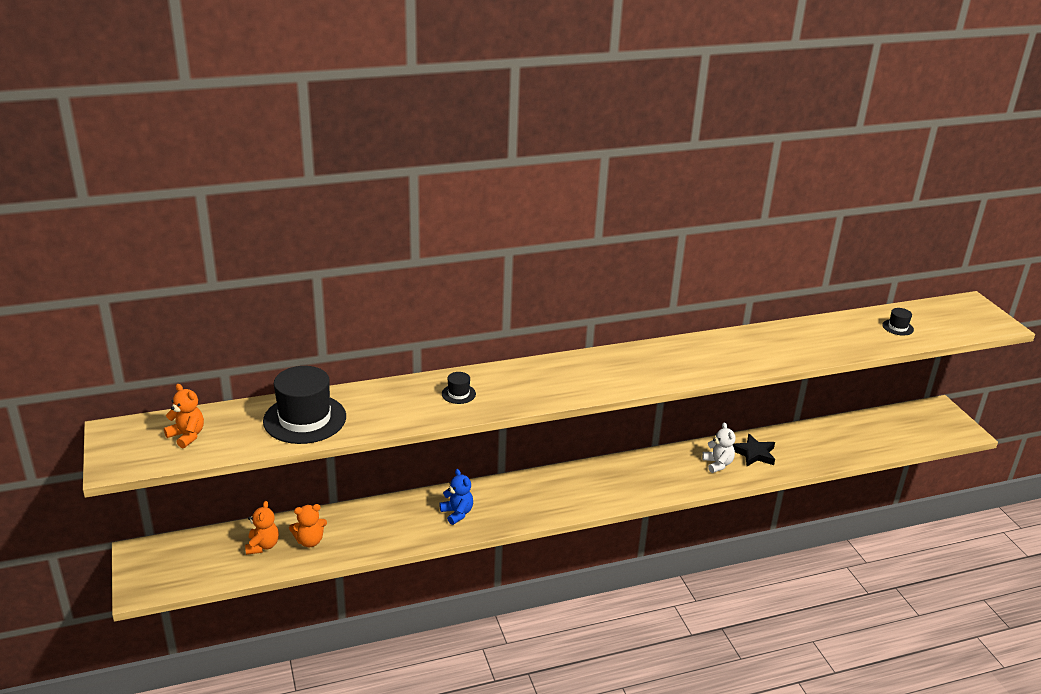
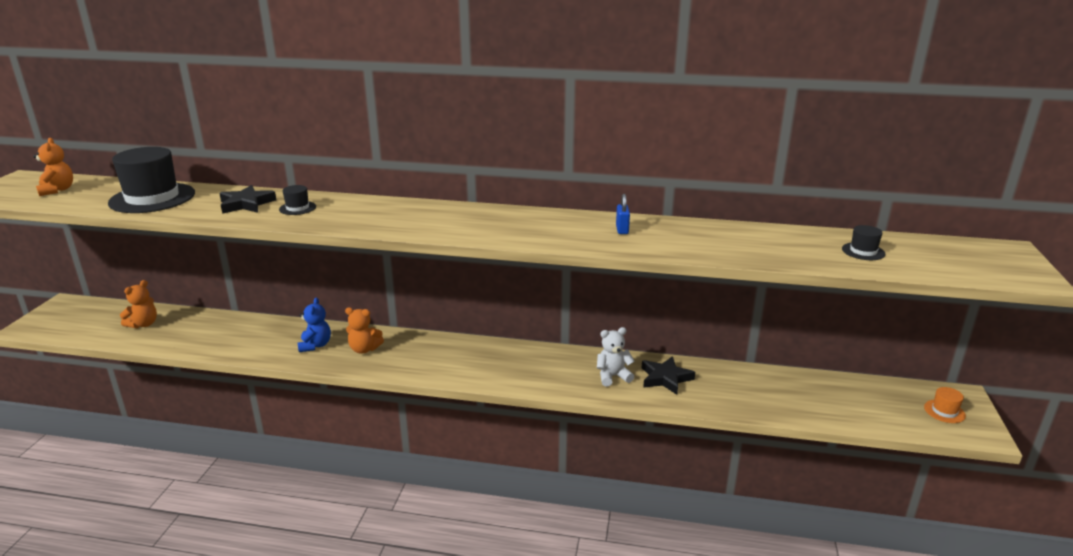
camera: 30 degrees right, 5 degrees down
(309, 541) = (179, 331): orange teddy bear -> orange teddy bear (364, 349)
(406, 401) = (246, 204): none -> black star
(717, 464) = (613, 376): white teddy bear -> white teddy bear turned 120 degrees counterclockwise
(733, 348) = (622, 230): none -> blue padlock
(938, 423) = (944, 411): none -> orange hat

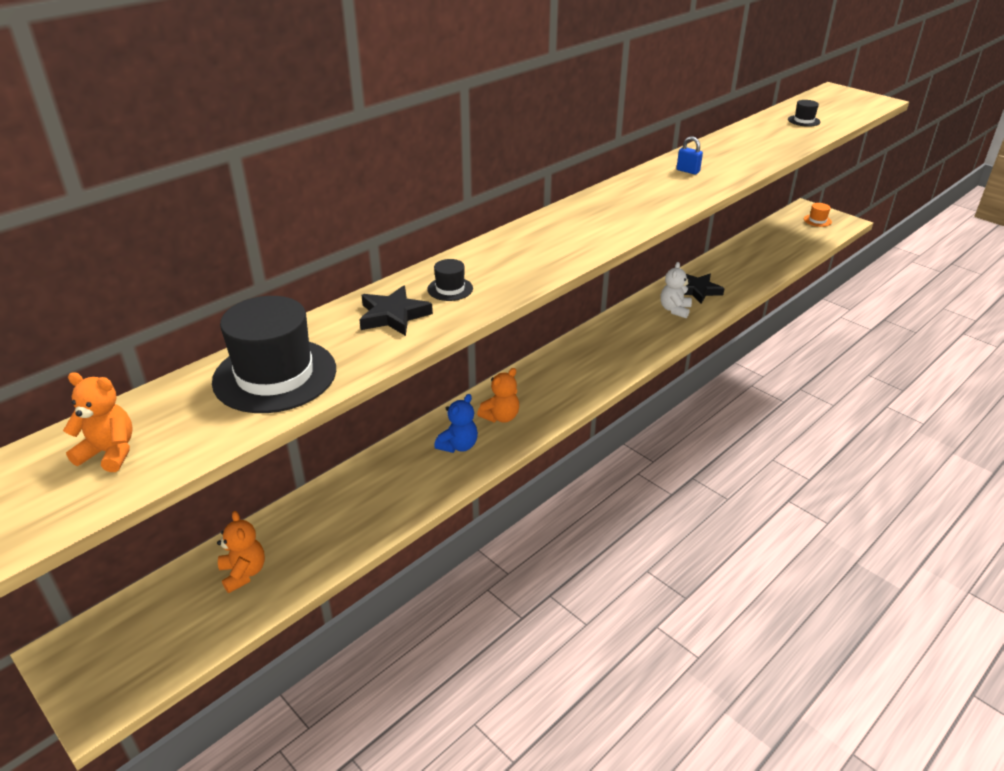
camera: 55 degrees left, 10 degrees up
(315, 345) = (458, 446): blue teddy bear -> blue teddy bear turned 90 degrees clockwise

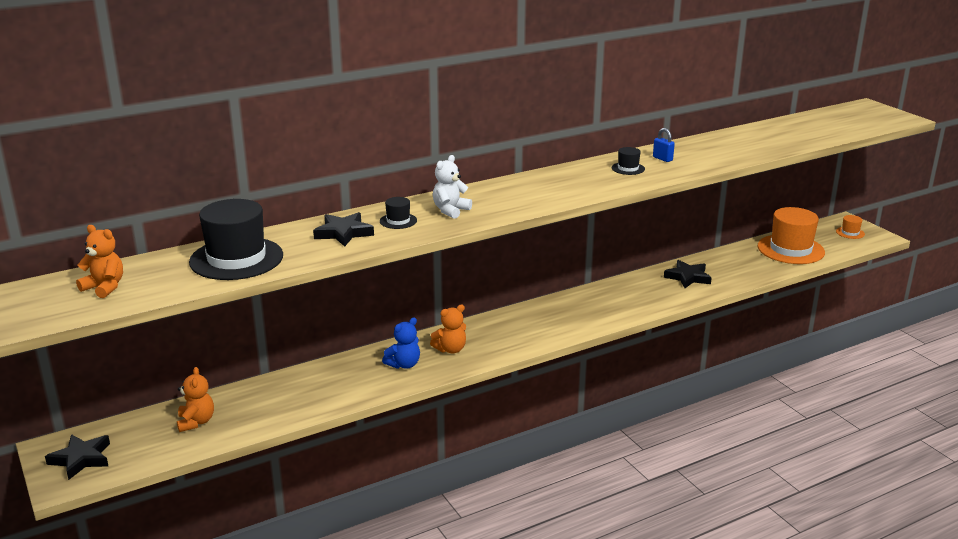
camera: 15 degrees right, 10 degrees down
(112, 661) = (81, 459): none -> black star
(675, 310) = (656, 290): white teddy bear -> white teddy bear (450, 211)
(775, 246) = (790, 249): none -> orange hat
(804, 121) = (809, 129): black hat -> black hat (628, 168)

